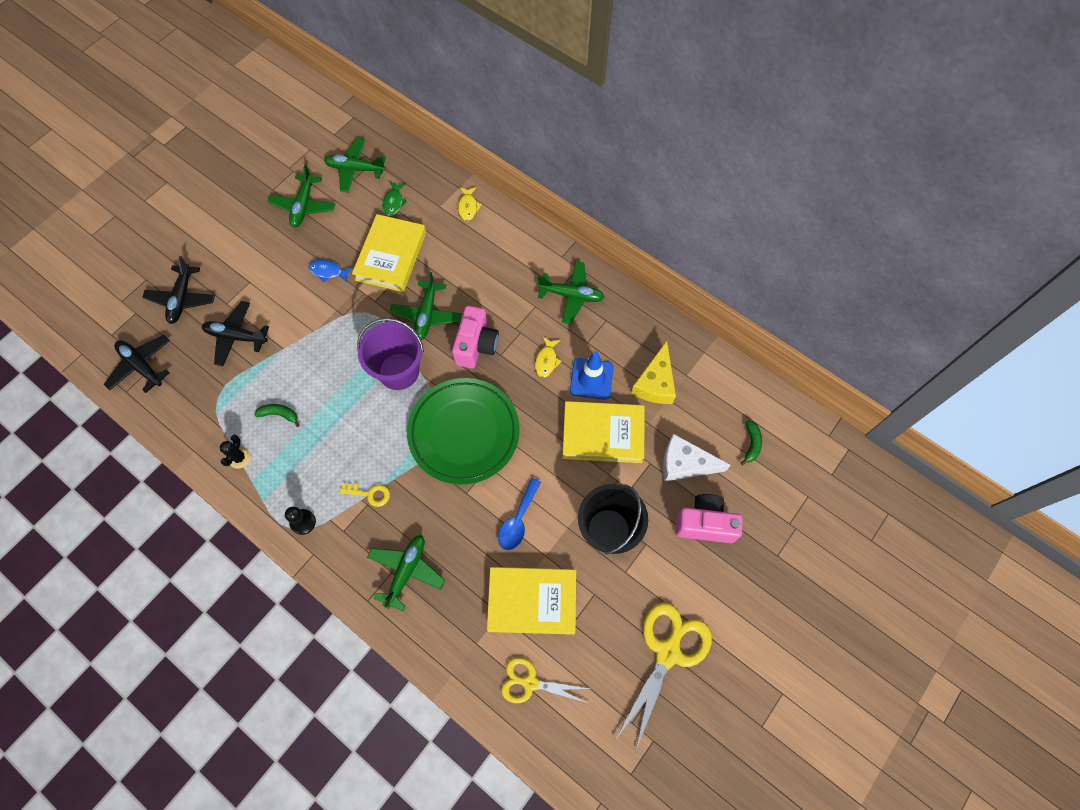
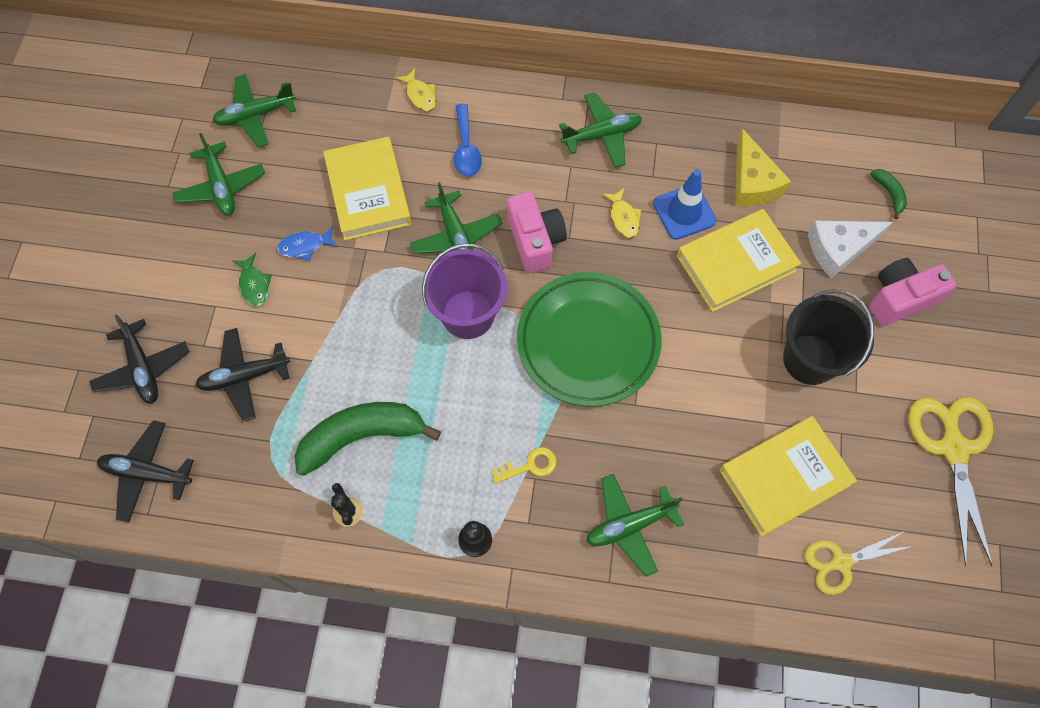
camera: 30 degrees left, 0 degrees up
(279, 414) = (361, 436): green banana -> green banana, size x2.26
(393, 202) = (328, 131): green fish -> green fish (254, 284)
(406, 571) = (630, 525): green plane -> green plane turned 105 degrees counterclockwise
(518, 520) = (711, 402): blue spoon -> blue spoon (466, 149)

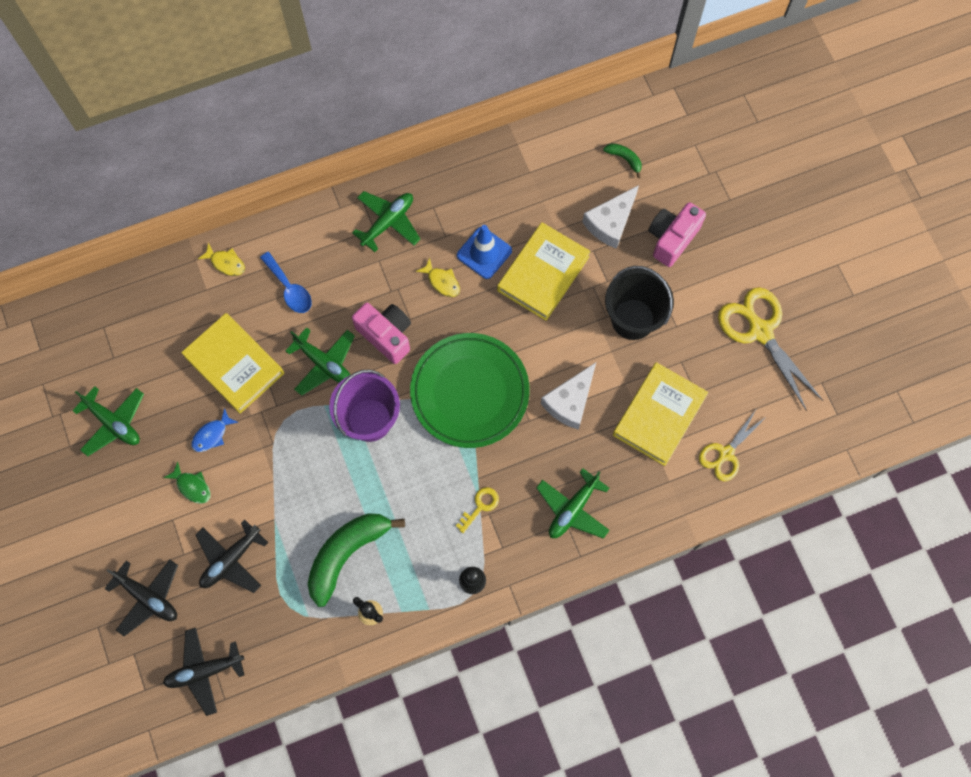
camera: 30 degrees left, 5 degrees up
(256, 115) = (102, 349): green plane -> none
(691, 409) = (570, 401): none -> white cheese
(752, 182) = (521, 202): yellow cheese -> none

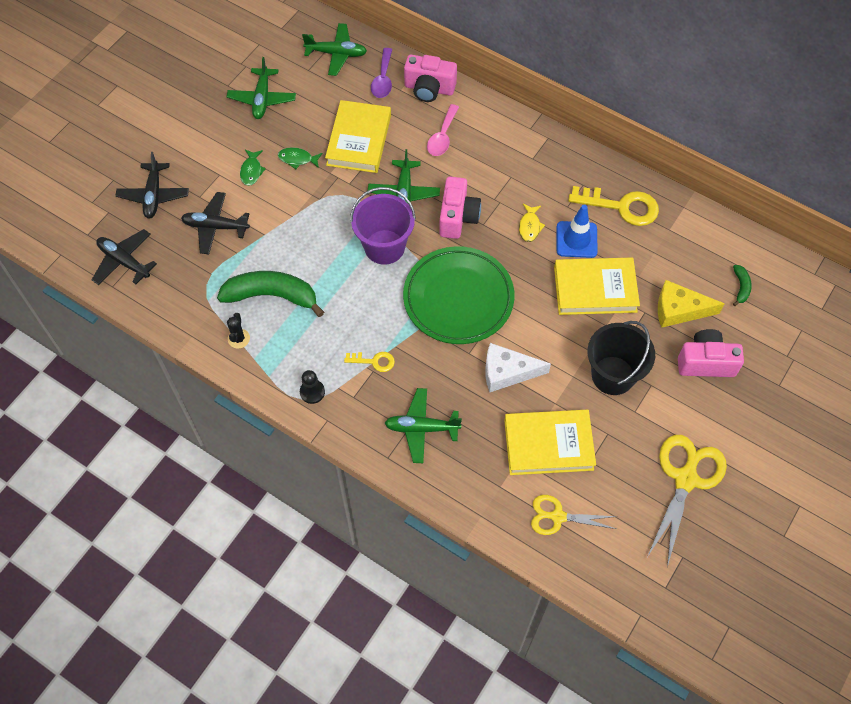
camera: 55 degrees right, 10 degrees down
(181, 297) = (383, 79): none -> purple spoon
(212, 435) = (297, 159): blue fish -> green fish
(226, 263) = (429, 89): yellow fish -> pink camera
(289, 288) = (442, 137): blue spoon -> pink spoon
(388, 222) = (545, 164): green plane -> green plane (336, 54)
(479, 192) = (621, 206): none -> yellow key
(610, 222) = (679, 310): white cheese -> yellow cheese

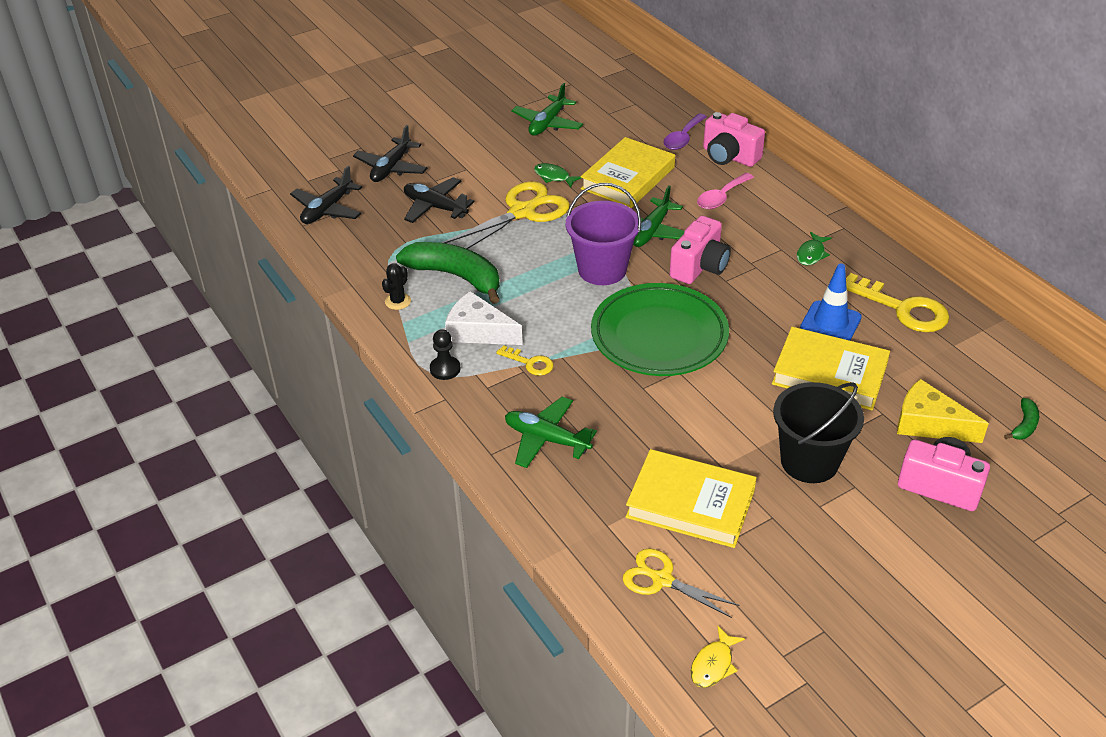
camera: 25 degrees right, 20 degrees down
(124, 261) = (327, 209): black plane -> black plane turned 120 degrees counterclockwise
(251, 171) = (500, 174): green fish -> green fish (811, 254)
(336, 54) = (645, 108): green plane -> none
(507, 372) = (678, 419): white cheese -> white cheese (478, 331)
(529, 226) = (779, 296): yellow fish -> yellow fish (713, 664)
(686, 479) = (853, 598): yellow scissors -> yellow scissors (522, 212)

